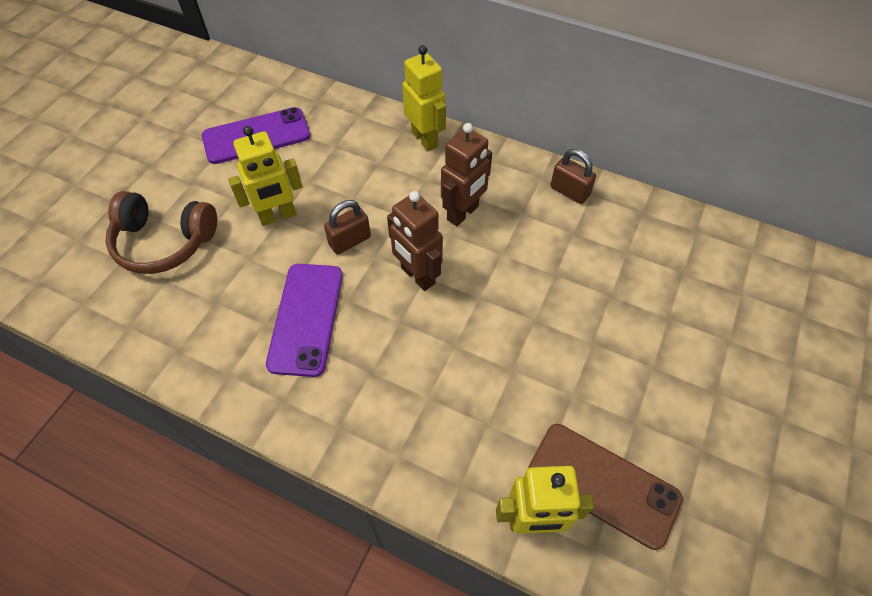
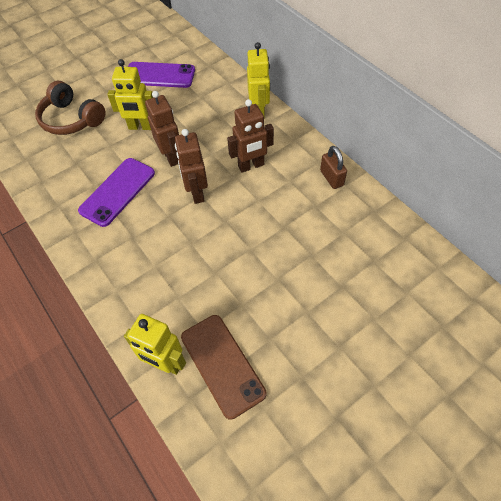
camera: 30 degrees right, 0 degrees up
(350, 241) = (171, 157): brown padlock -> brown robot

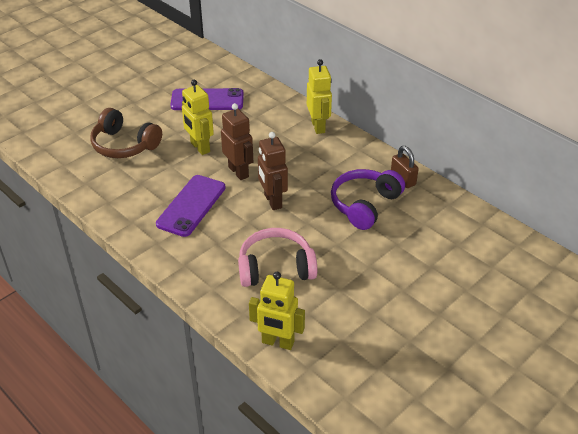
camera: 10 degrees left, 15 degrees down
(140, 127) = (200, 147): yellow robot -> yellow robot turned 60 degrees clockwise
(183, 272) = (276, 268): none -> pink headphones
(222, 364) = (332, 338): brown phone -> none
(251, 166) = (321, 174): brown robot -> none
(287, 205) = (364, 205): none -> purple headphones

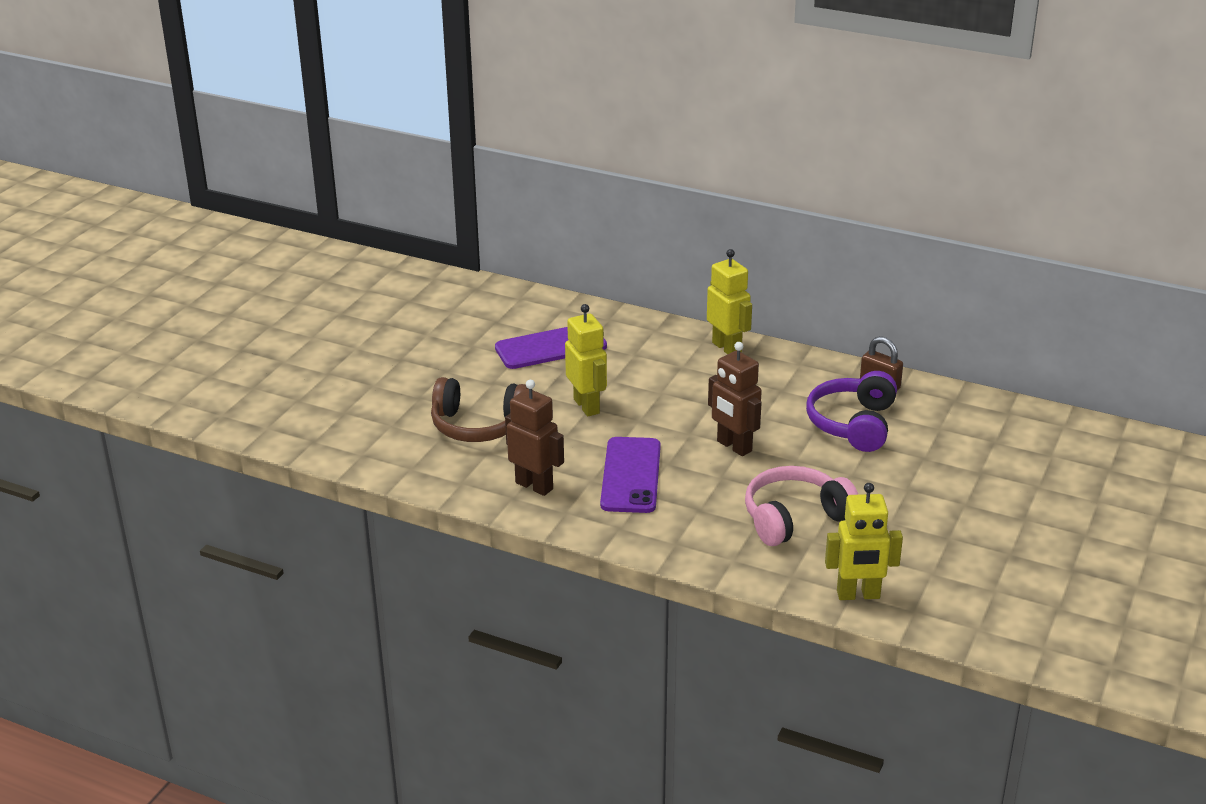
camera: 20 degrees left, 10 degrees down
(200, 147) = (587, 406): yellow robot -> yellow robot turned 150 degrees counterclockwise
(239, 172) = (663, 423): brown robot -> brown robot (534, 486)

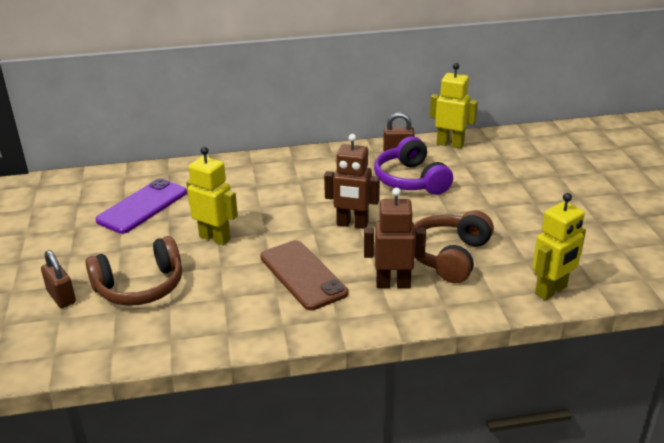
camera: 35 degrees left, 0 degrees up
(407, 407) = (61, 297): none -> brown padlock
(534, 486) = (236, 315): brown robot -> brown robot (393, 284)
(631, 475) = (303, 275): purple phone -> brown phone
(727, 348) = (274, 162): yellow robot -> yellow robot (450, 144)
(795, 518) = (449, 256): pink headphones -> brown headphones

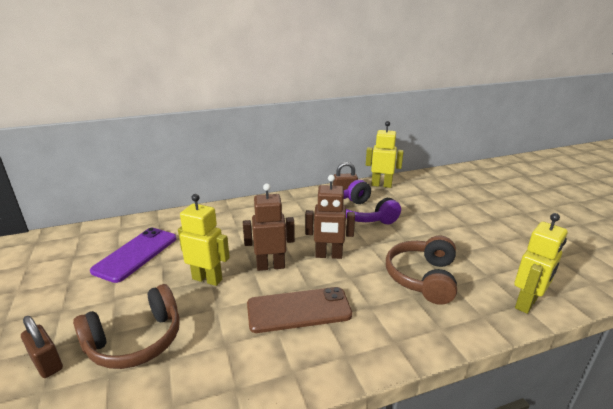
camera: 10 degrees left, 5 degrees down
(303, 275) = (298, 310): brown phone -> brown phone turned 60 degrees counterclockwise
(393, 284) = (385, 311): brown robot -> brown robot (270, 266)

